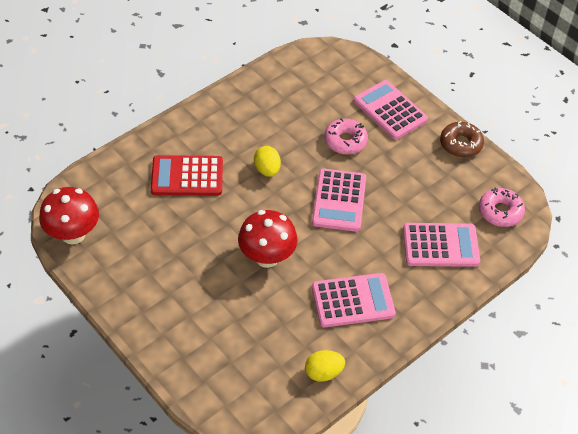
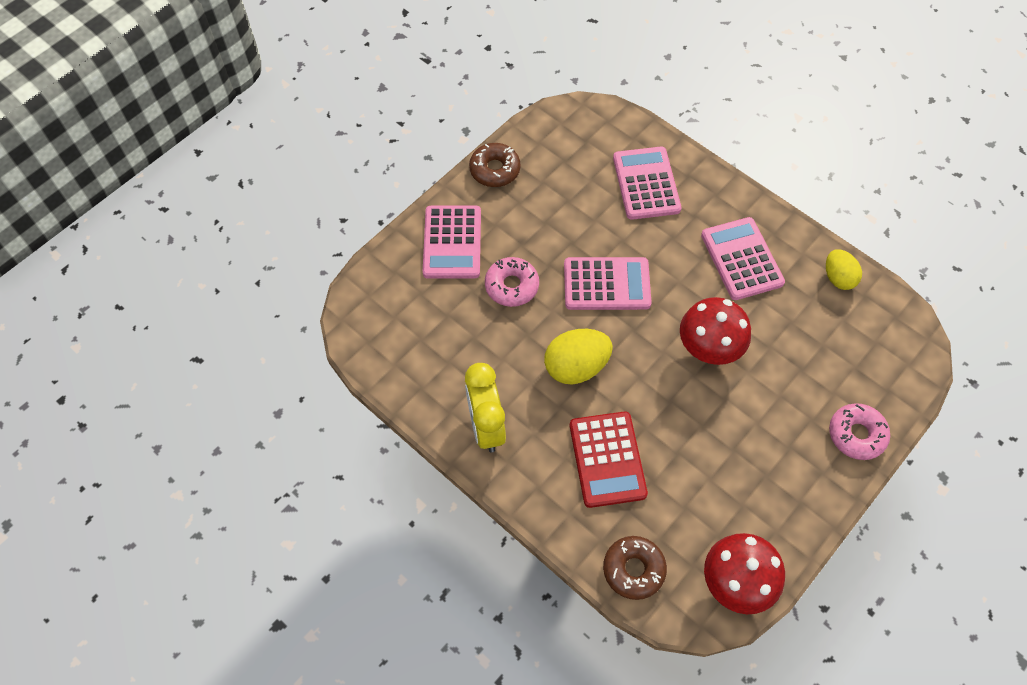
camera: 95 degrees left, 10 degrees up
(101, 178) = (633, 569): none -> brown donut
(229, 113) = (486, 426): none -> yellow clock
(267, 170) = (576, 367): yellow egg -> yellow egg, size x1.54
(390, 110) = (452, 242): pink calculator -> pink calculator turned 45 degrees counterclockwise
(500, 211) = (586, 132): pink donut -> pink donut (856, 434)

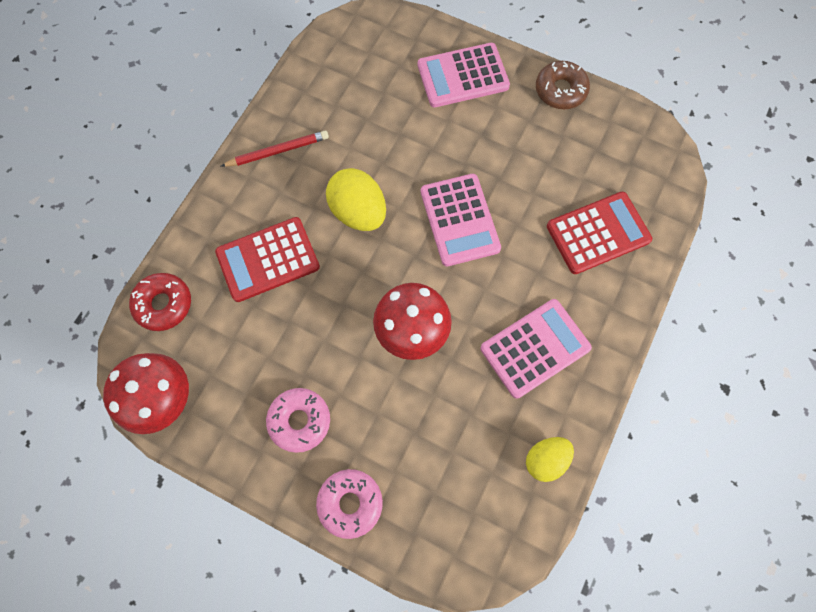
camera: 75 degrees right, 10 degrees up
(486, 426) = (278, 151): yellow clock -> red pencil
(511, 286) = (431, 137): pink donut -> pink donut (300, 421)
(633, 569) = (164, 304): brown donut -> red donut
(646, 184) = (598, 233): pink calculator -> red calculator

